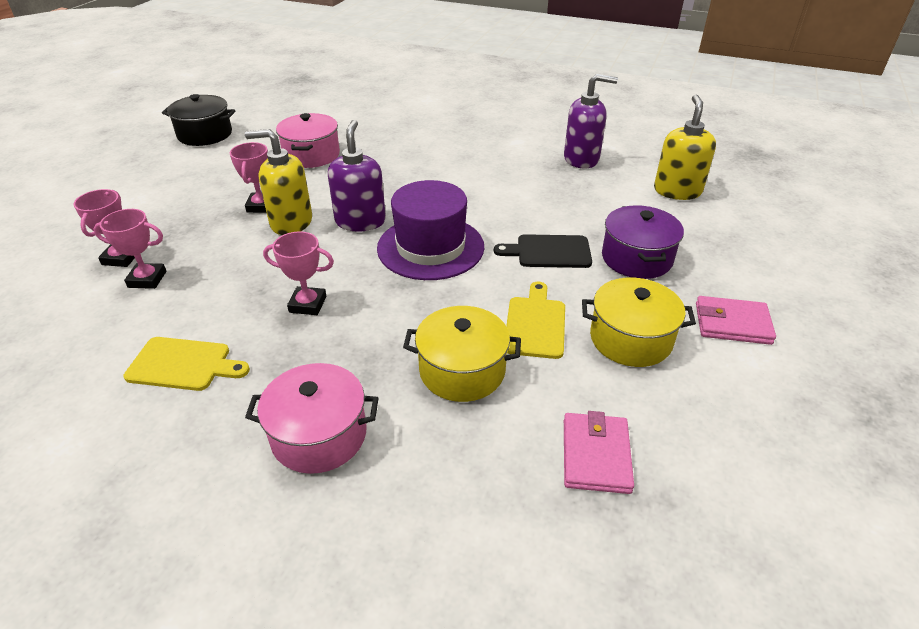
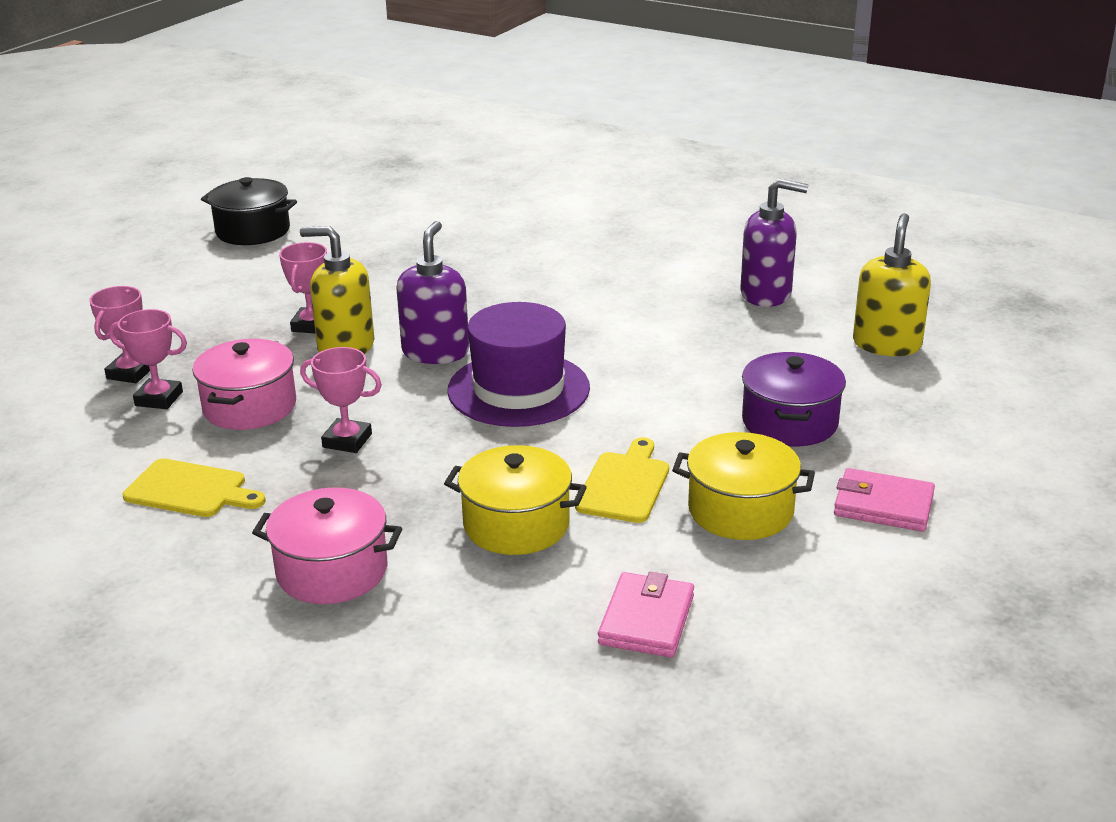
camera: 10 degrees right, 10 degrees down
(311, 155) = (390, 266): pink pot -> pink pot (250, 407)
(549, 252) = (674, 406): black cutting board -> none

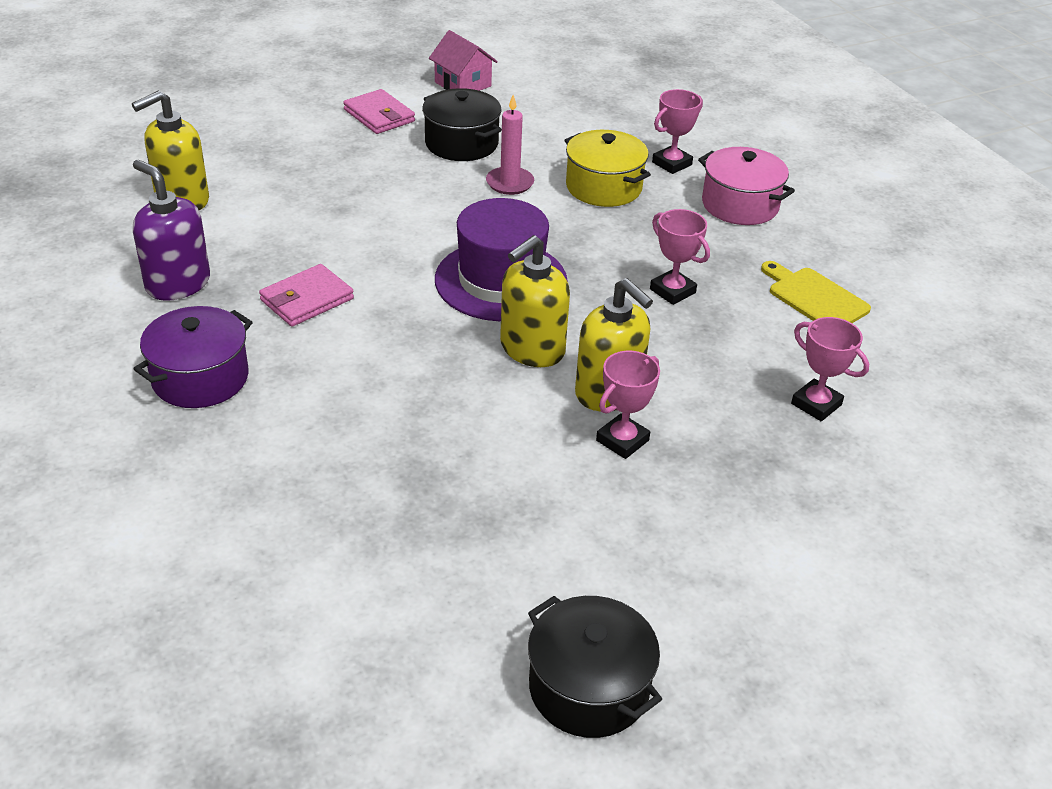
camera: 150 degrees left, 10 degrees up
(130, 373) = (837, 453): pink trophy -> pink trophy (672, 163)
(250, 407) = (735, 358): pink pot -> none
(435, 352) = (532, 349): purple soap dispenser -> yellow soap dispenser
(625, 484) = (509, 183): yellow cutting board -> pink candle
(646, 620) = (582, 118): pink wallet -> pink wallet (307, 299)
(740, 510) = (461, 143): yellow pot -> black pot
(790, 422) = (349, 177): purple pot -> purple pot (200, 378)
(870, 604) = (463, 84): none -> pink house

